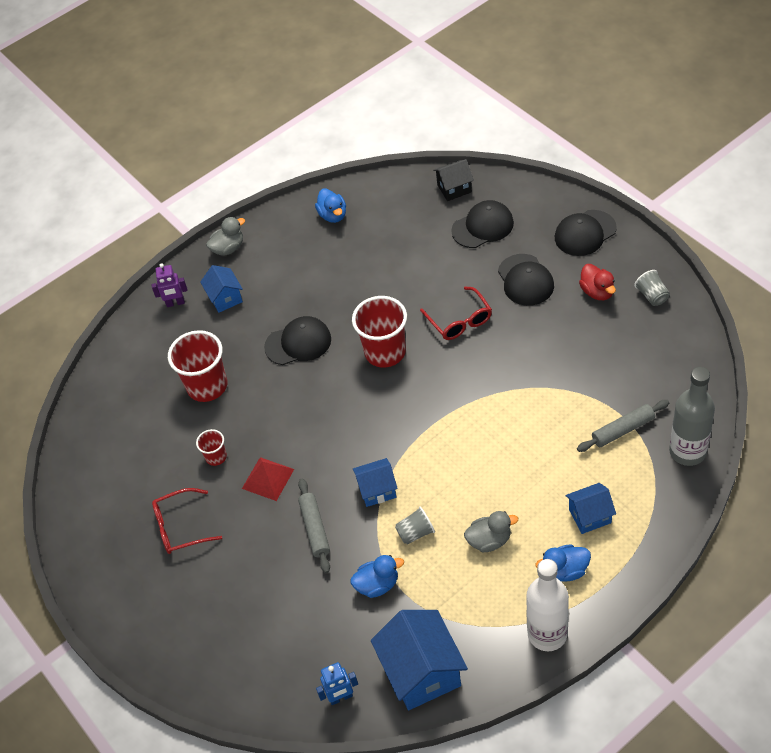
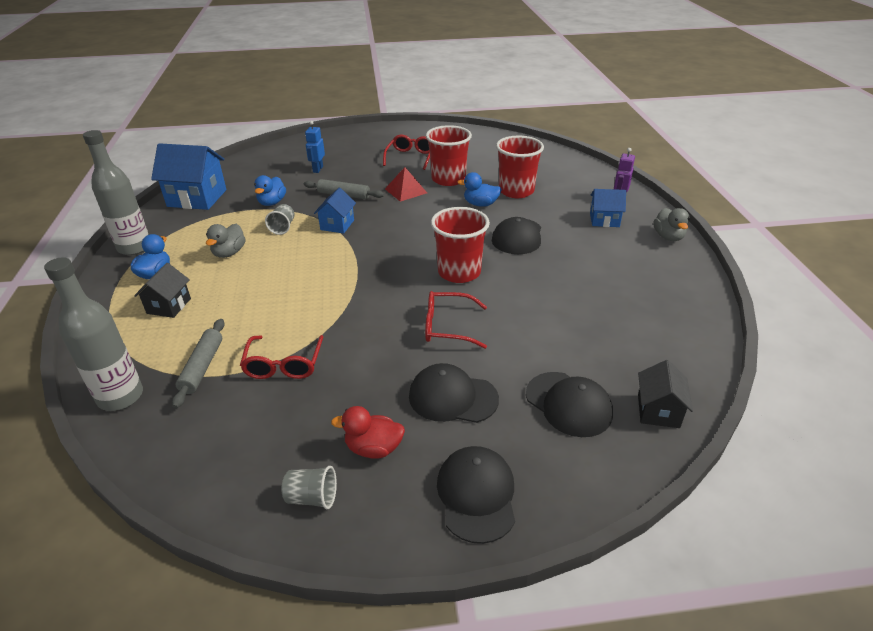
camera: 115 degrees right, 15 degrees down
(216, 457) = (448, 179): red cup -> red cup, size x2.00
(333, 215) = (673, 305): blue duck -> blue duck (480, 204)
(341, 697) = (229, 172): blue robot -> blue robot (318, 169)
(483, 227) = (568, 404): black cap -> black cap turned 45 degrees counterclockwise
(547, 634) = (134, 247): white bottle -> grey bottle
(578, 385) = (284, 364): none -> red glasses
(590, 516) = (169, 306): blue house -> black house

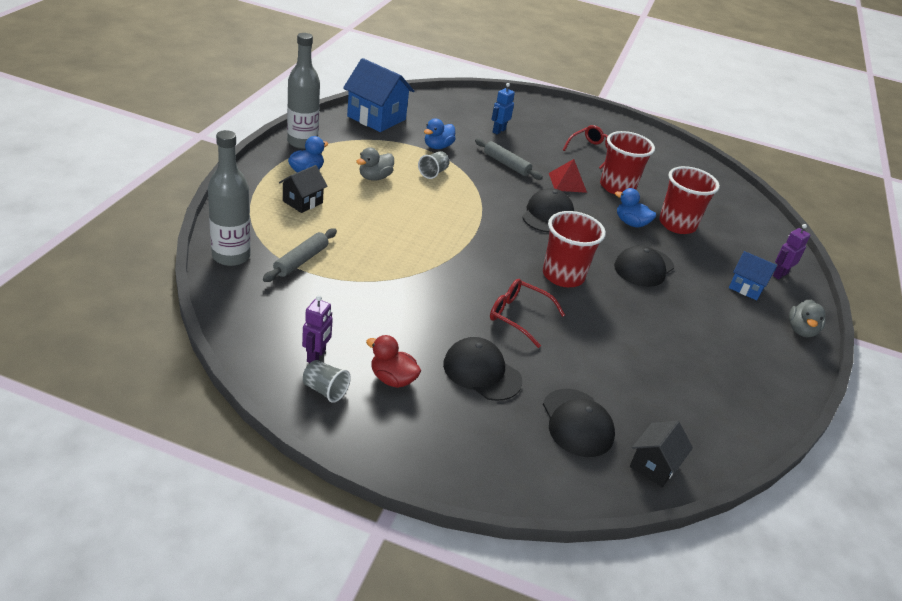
camera: 20 degrees right, 0 degrees up
(280, 463) = (316, 356): none -> purple robot
(284, 364) = (363, 286): red glasses -> none
(337, 225) = (482, 189): blue house -> none
(476, 495) = (449, 449): black cap -> black cap (547, 215)

